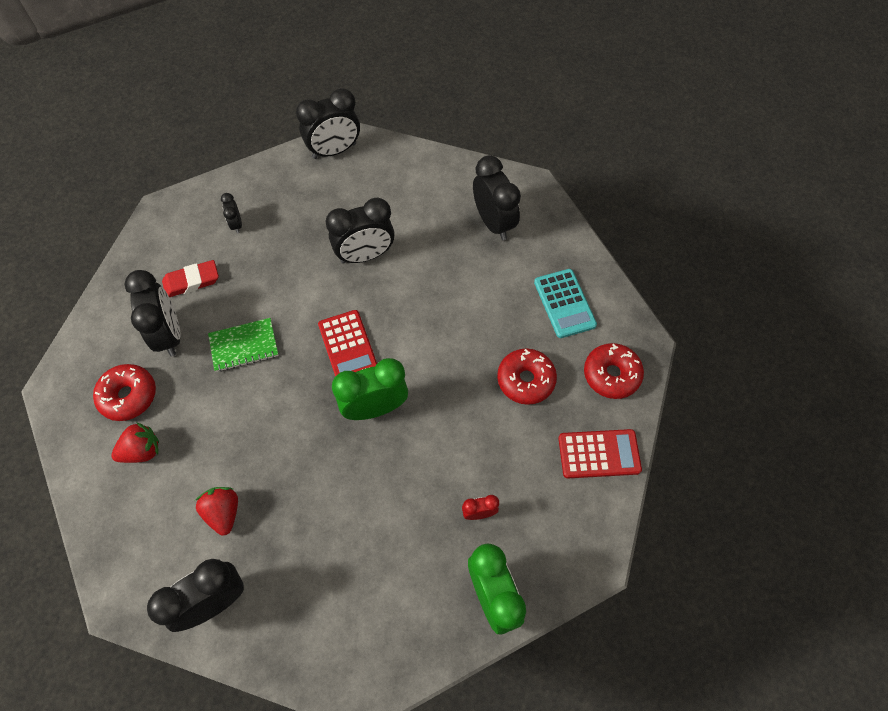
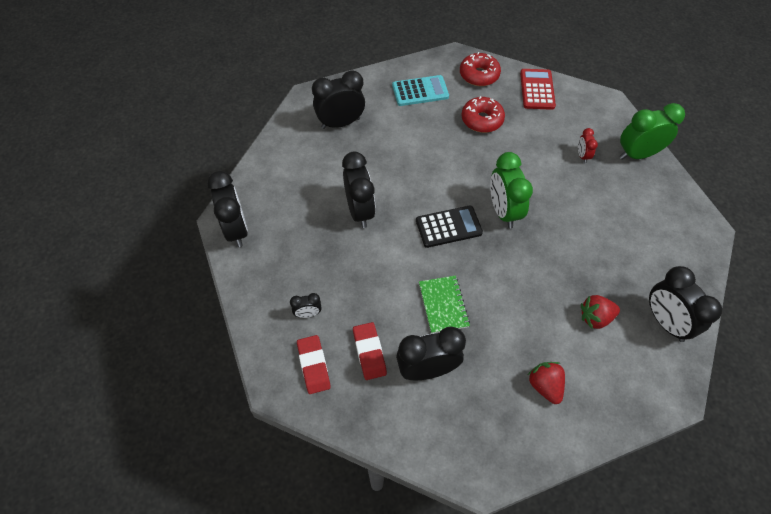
camera: 85 degrees left, 5 degrees down
(128, 396) = (491, 402): red donut -> none
(180, 236) = (313, 366): none -> red eraser
(348, 347) = (448, 227): red calculator -> black calculator

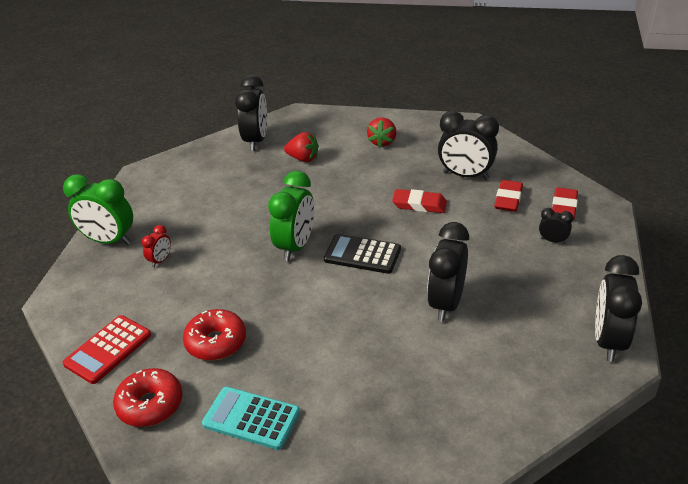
camera: 145 degrees left, 20 degrees down
(340, 123) = (400, 421): black clock -> none
(443, 305) = (419, 205): green notebook -> red eraser

